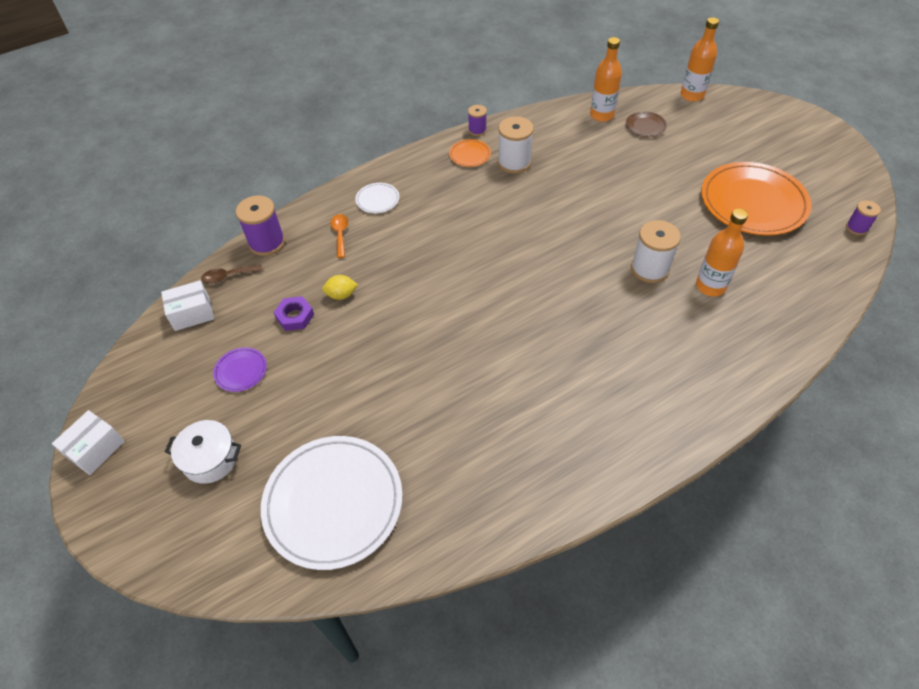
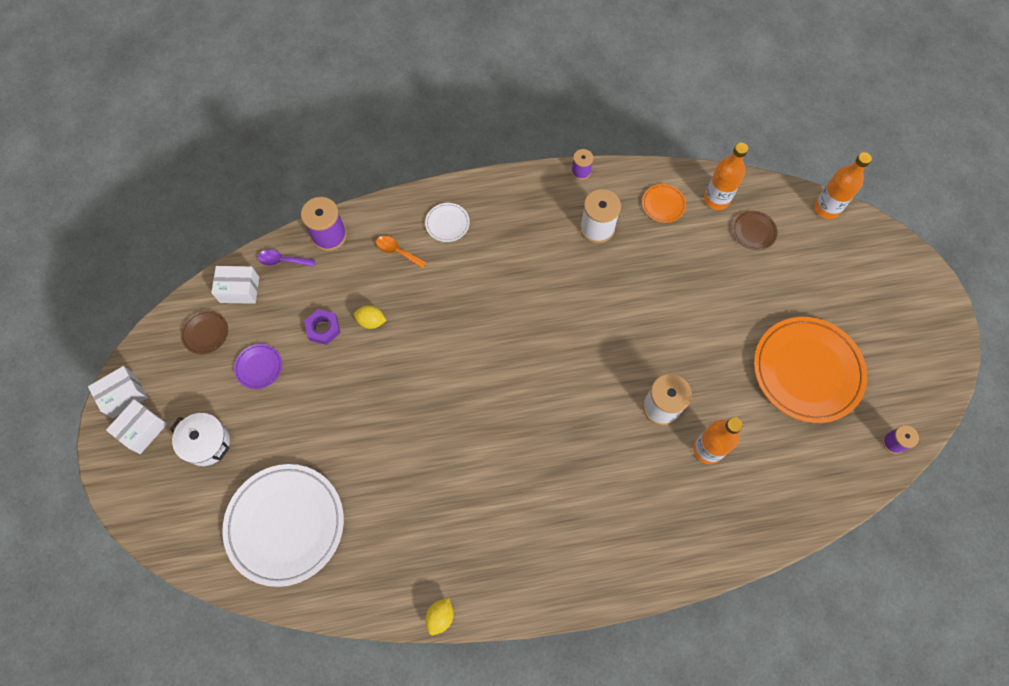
camera: 20 degrees right, 15 degrees up
(130, 473) = (143, 430): none -> white box
(169, 361) = (205, 333): none -> brown plate
(228, 276) = (282, 260): brown spoon -> purple spoon
(340, 234) = (397, 251): orange spoon -> orange spoon turned 75 degrees counterclockwise
(470, 155) = (558, 201): orange plate -> orange plate (663, 204)
(545, 524) = (440, 616): none -> yellow lemon

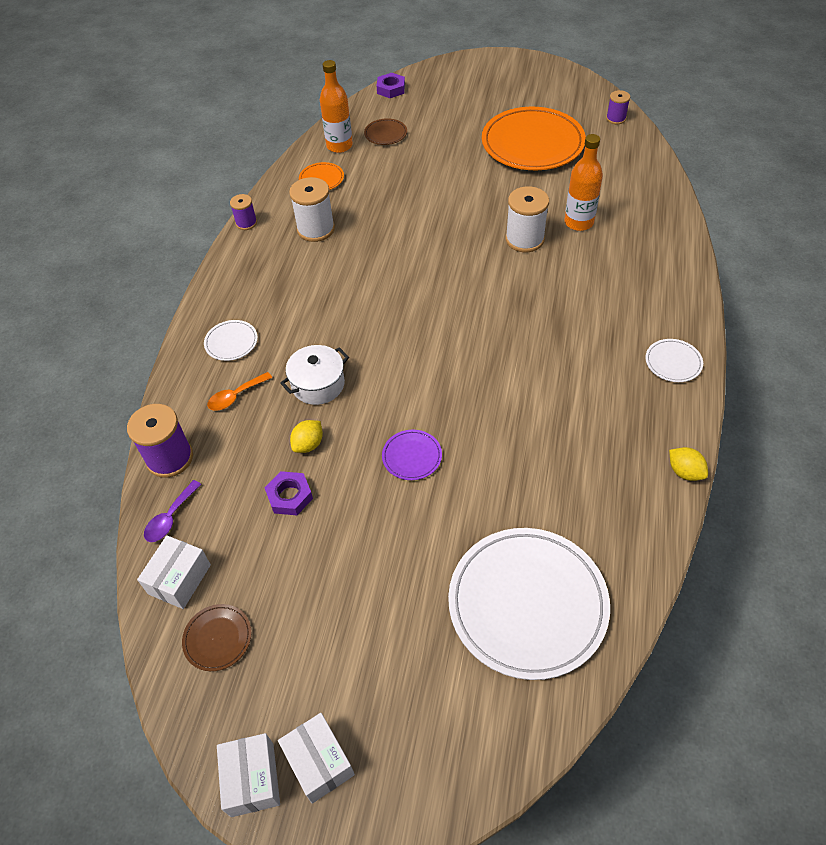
camera: 65 degrees left, 15 degrees down
(206, 443) = (378, 675): white pot -> white pot (318, 384)
(259, 367) = (302, 582): purple plate -> purple plate (412, 456)
(558, 581) = (673, 362): none -> white plate
(826, 208) = (391, 89): orange bottle -> purple nut

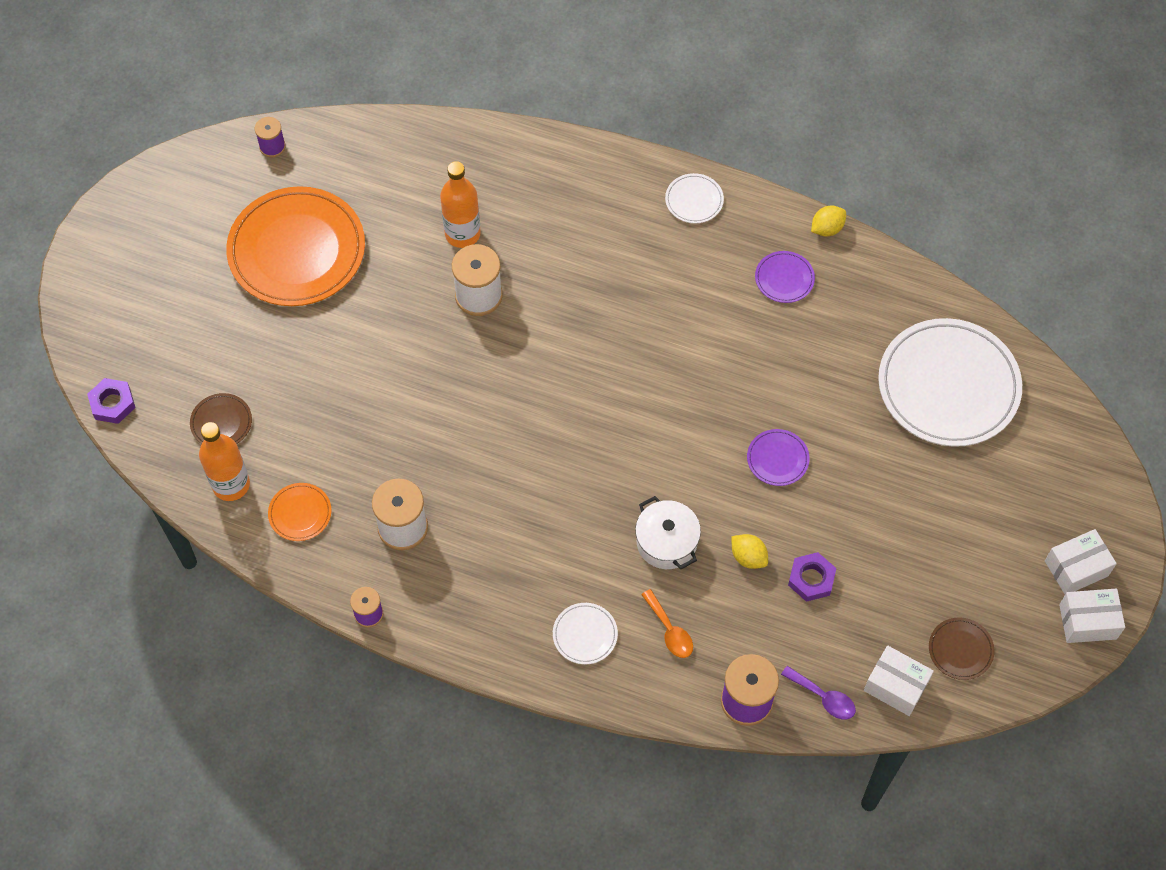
camera: 85 degrees left, 10 degrees up
(612, 442) = (784, 279): none -> purple plate

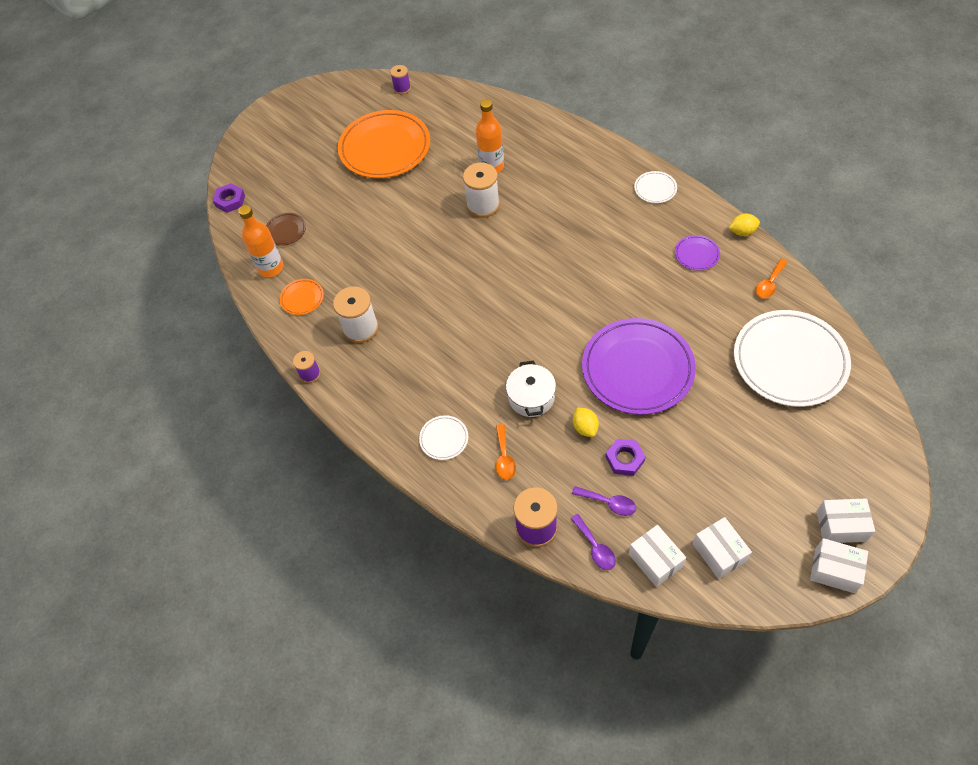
camera: 30 degrees right, 5 degrees down
(777, 459) = (637, 369): purple plate -> purple plate, size x2.33
(816, 639) = (609, 503): none -> purple spoon
(886, 291) = (769, 284): none -> orange spoon
(960, 650) = (719, 552): brown plate -> white box

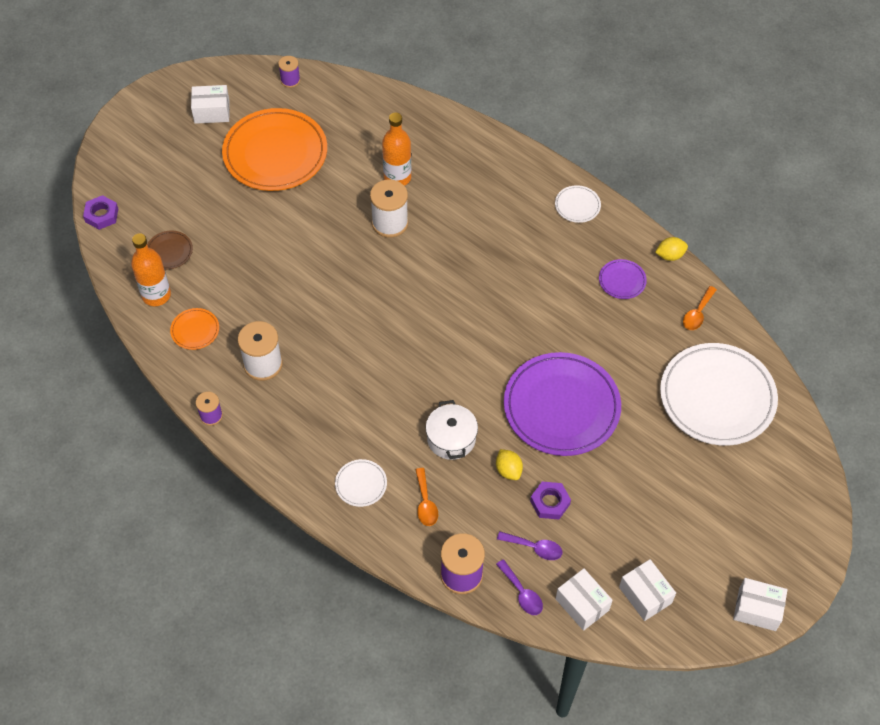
camera: 10 degrees left, 0 degrees up
(841, 526) = (764, 566): white box -> white box (212, 112)

